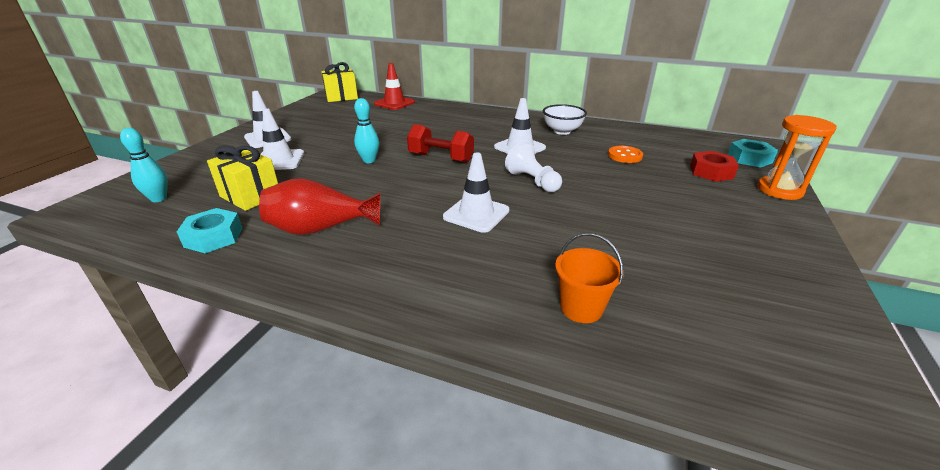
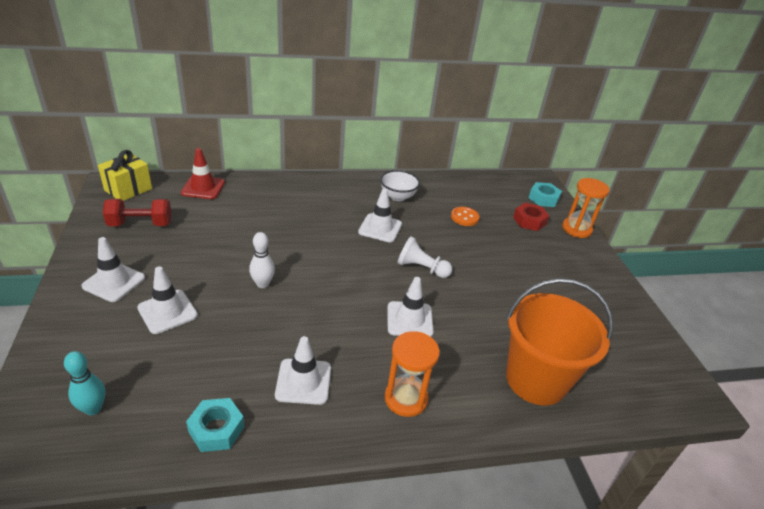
camera: 35 degrees left, 5 degrees up
(250, 196) = (193, 369): yellow gift -> none
(321, 228) = (303, 381): red vase -> white traffic cone
(369, 161) = (262, 284): turquoise bowling pin -> white bowling pin
(400, 272) = (406, 398): none -> orange hourglass
(441, 158) = (325, 261): red dumbbell -> red dumbbell (140, 224)
(581, 308) = (536, 380): orange bucket -> orange bucket, size x2.13

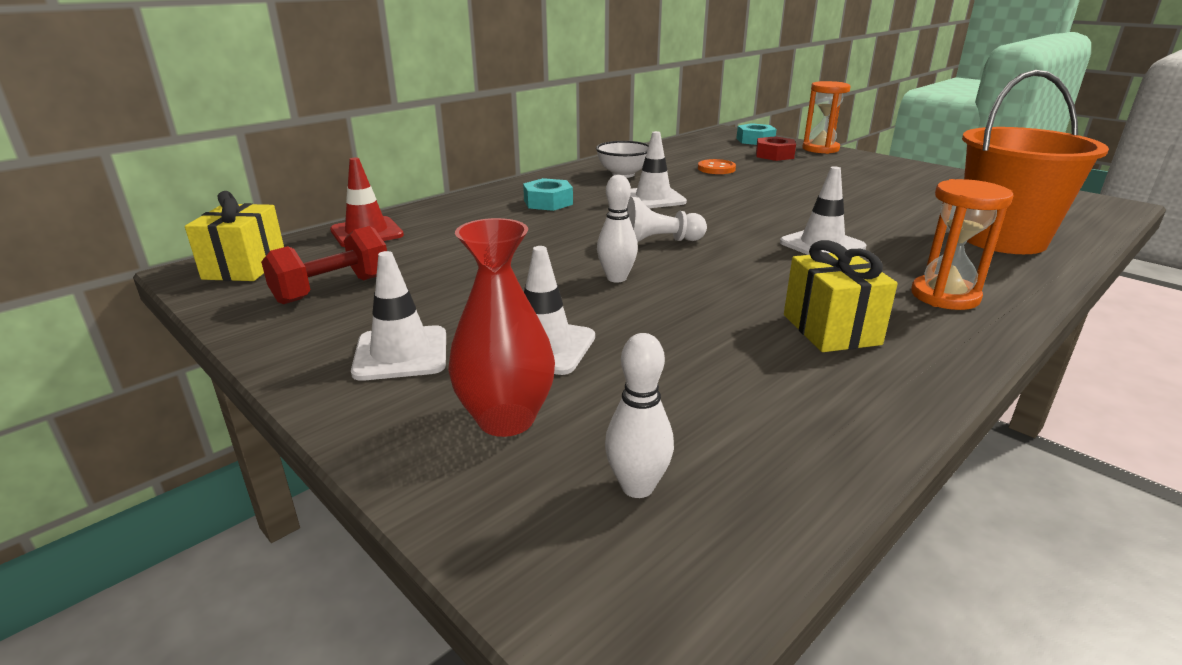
camera: 30 degrees left, 10 degrees down
(93, 408) = (637, 487): turquoise bowling pin -> white bowling pin
(100, 344) = (506, 419): none -> red vase
(216, 429) = (834, 414): turquoise nut -> turquoise nut (548, 202)
(303, 381) = (831, 329): white traffic cone -> yellow gift
(421, 268) = (753, 210): white pawn -> white pawn (659, 242)

